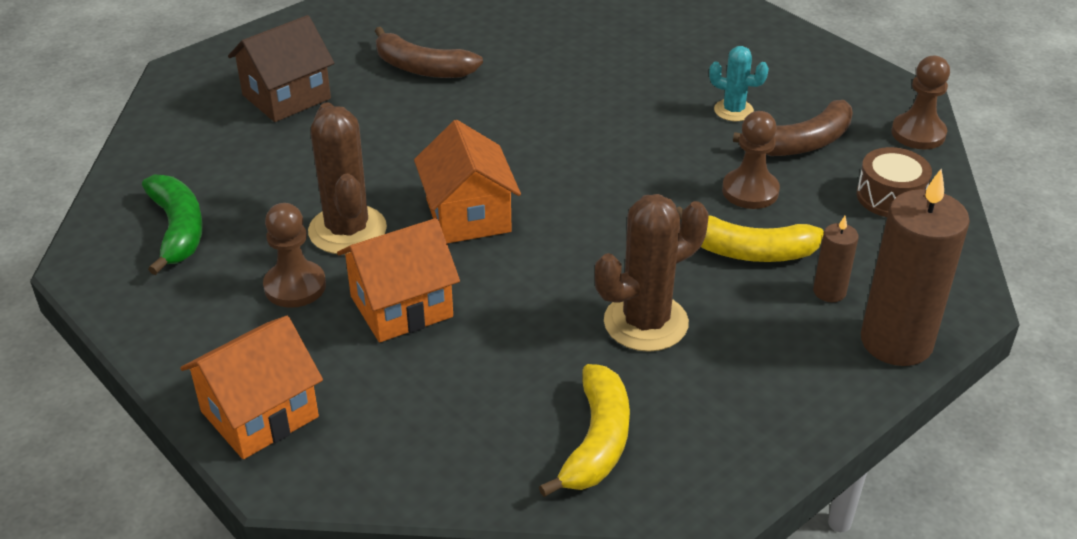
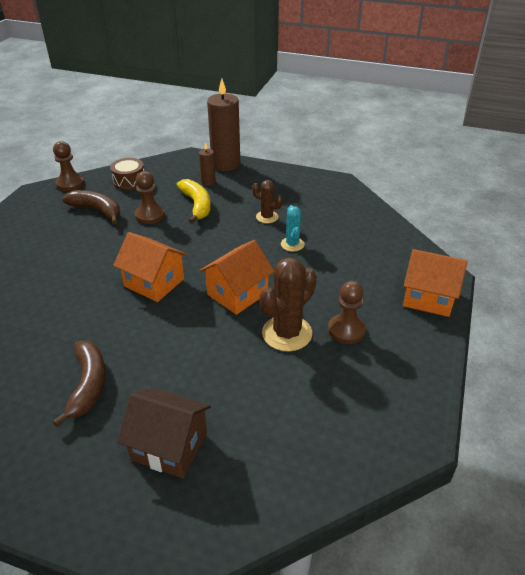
camera: 120 degrees left, 0 degrees up
(178, 230) = (352, 411): green banana -> none
(401, 306) = (323, 286): orange house -> orange house (154, 282)
(596, 441) = (341, 209): yellow banana -> none
(645, 322) = (267, 217): brown cactus -> brown cactus, size x0.57
(733, 110) = (76, 237): turquoise cactus -> turquoise cactus (292, 244)

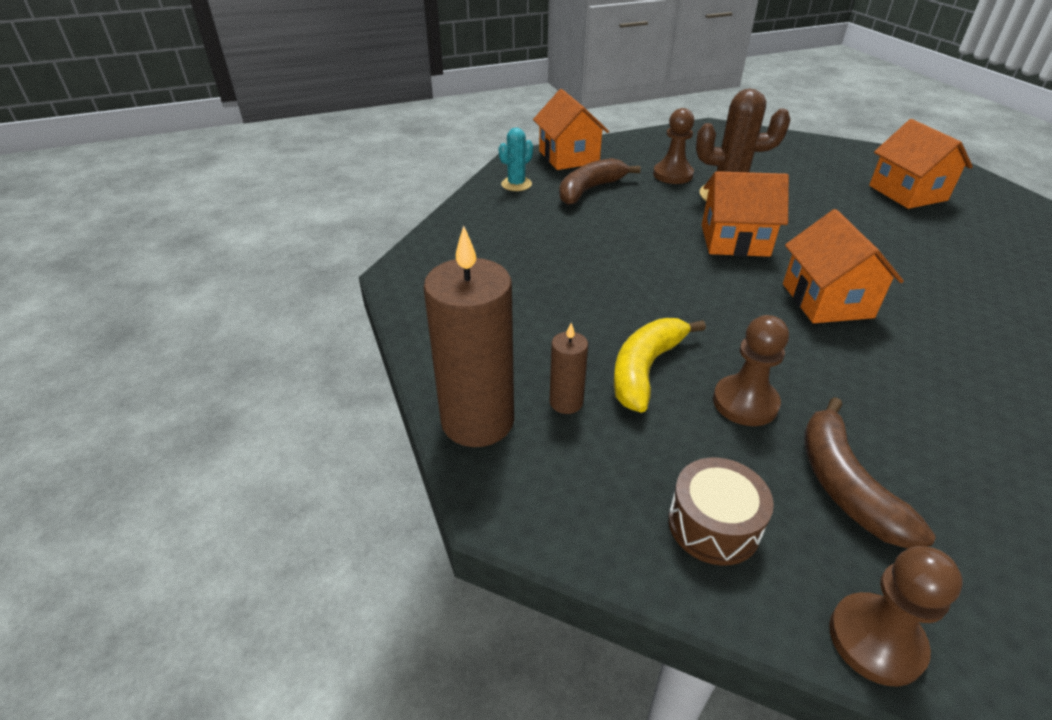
camera: 130 degrees left, 0 degrees up
(88, 385) = (971, 254): brown banana -> brown banana (589, 190)
(169, 446) = (907, 193): brown house -> orange house
(267, 217) = (576, 289): brown cactus -> none
(292, 244) = (603, 246): turquoise cactus -> turquoise cactus (516, 184)

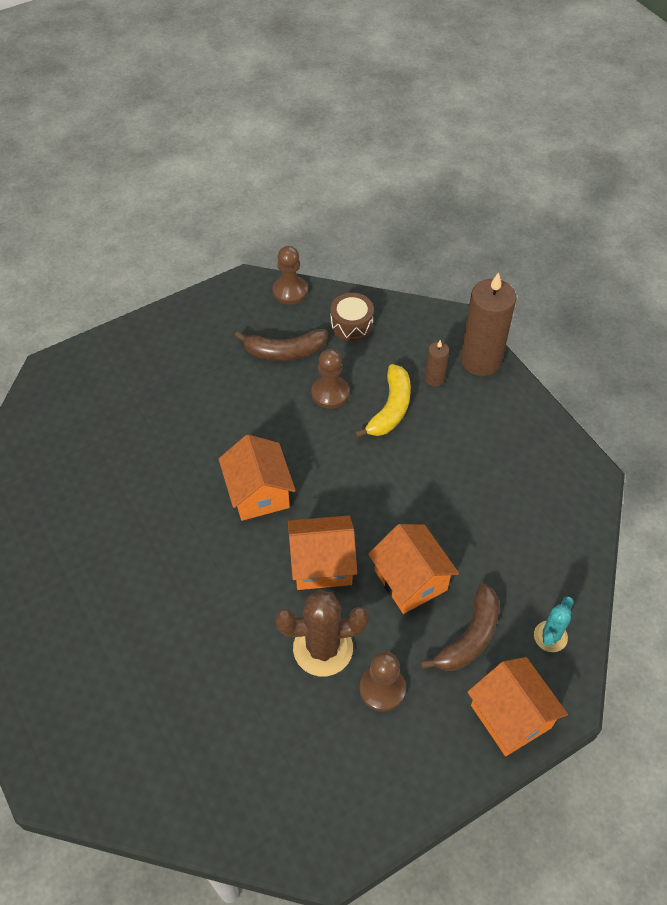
camera: 170 degrees right, 15 degrees up
(845, 485) = (285, 352): brown banana -> brown banana turned 105 degrees clockwise
(907, 193) = (124, 688): orange house -> orange house (410, 580)

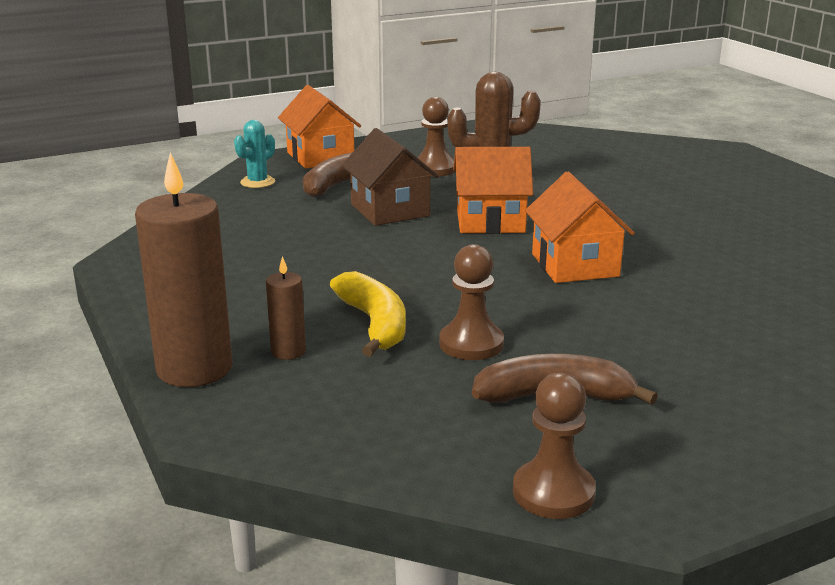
camera: 175 degrees left, 30 degrees down
(351, 324) = (420, 428): brown drum -> none
(390, 409) = (374, 324): yellow banana -> yellow banana turned 135 degrees clockwise
(410, 580) = (390, 210): orange house -> brown house

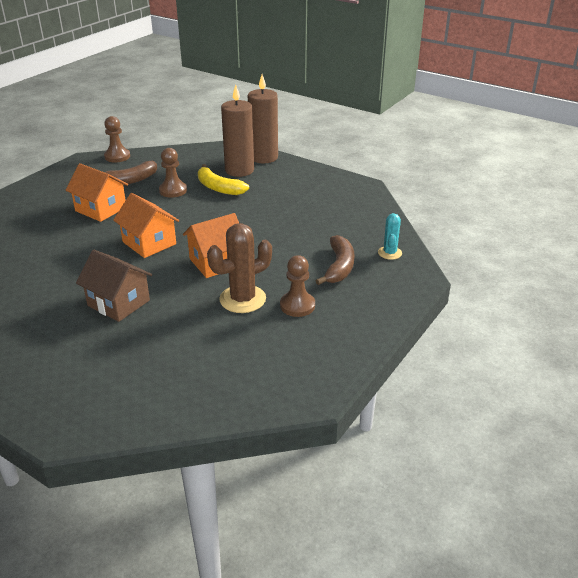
camera: 150 degrees right, 10 degrees up
(288, 351) = (239, 170): brown candle -> brown candle, size x2.09
(320, 157) = (391, 293): orange house -> orange house (101, 209)
(390, 210) = (282, 253): brown house -> brown house (118, 303)

